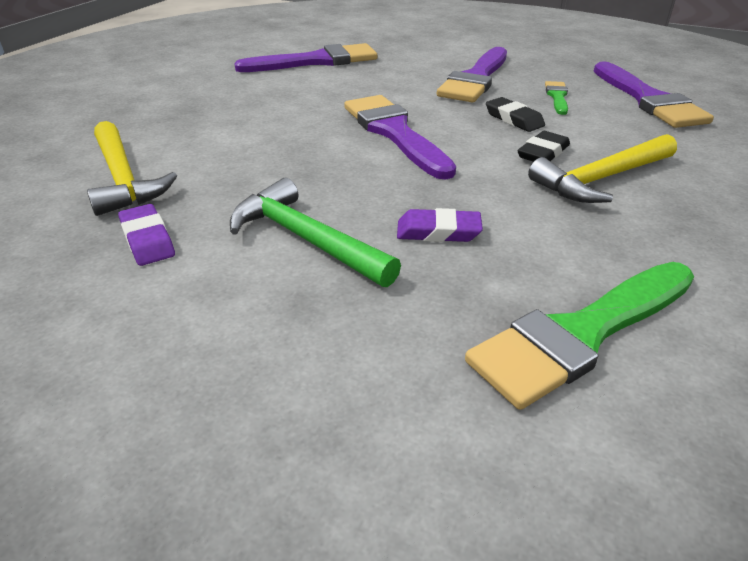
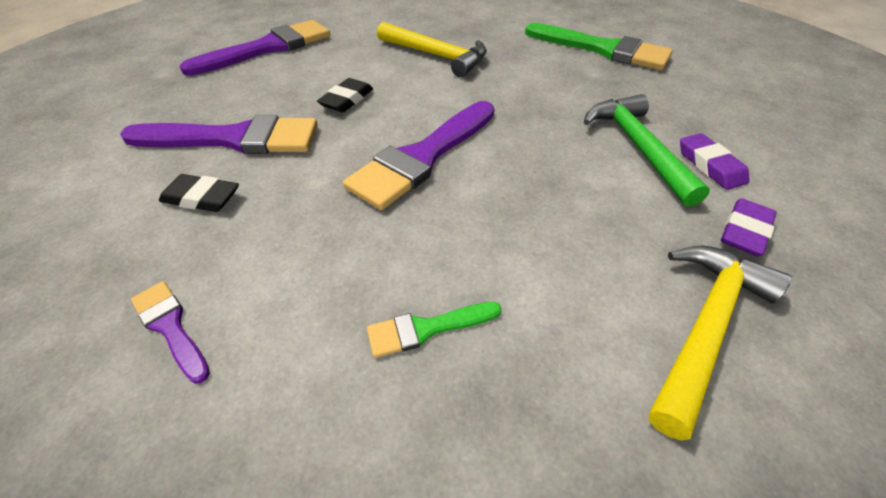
camera: 115 degrees left, 10 degrees up
(306, 239) = (637, 147): green hammer -> green hammer turned 150 degrees clockwise
(316, 61) = (170, 327): purple brush -> purple brush, size x0.48
(438, 231) = (565, 99): purple eraser -> purple eraser (710, 165)
(543, 153) = (410, 79): black eraser -> black eraser (201, 198)
(557, 97) = (277, 86): green brush -> green brush (427, 329)

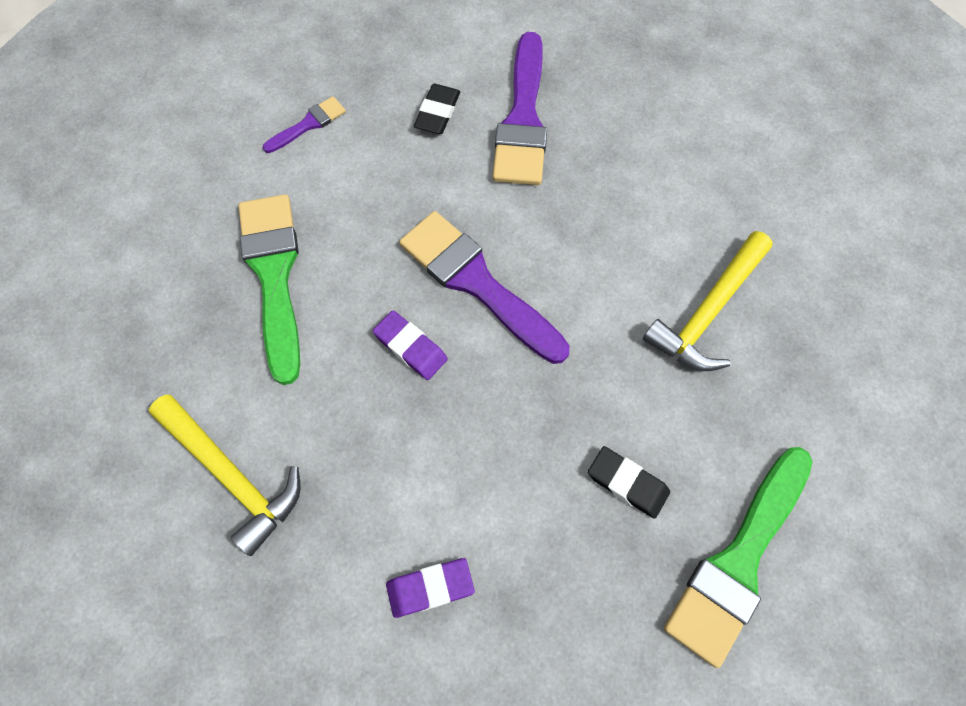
camera: 95 degrees right, 20 degrees up
(268, 48) = (723, 118): purple brush -> none
(347, 100) = (593, 210): black eraser -> black eraser (627, 483)
(427, 329) = (274, 275): green brush -> green brush, size x2.07
(637, 147) = (472, 514): green hammer -> none
(744, 231) = (324, 569): purple eraser -> purple eraser (410, 347)

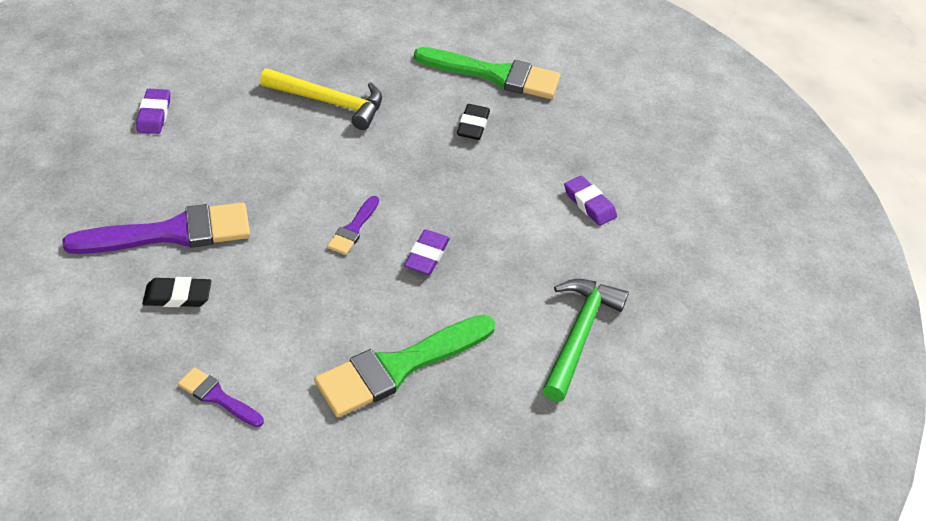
camera: 115 degrees left, 20 degrees down
(232, 475) = (578, 335): yellow hammer -> green hammer
(477, 282) = (353, 229): purple brush -> purple brush, size x0.48
(715, 128) = (154, 114): none -> purple eraser

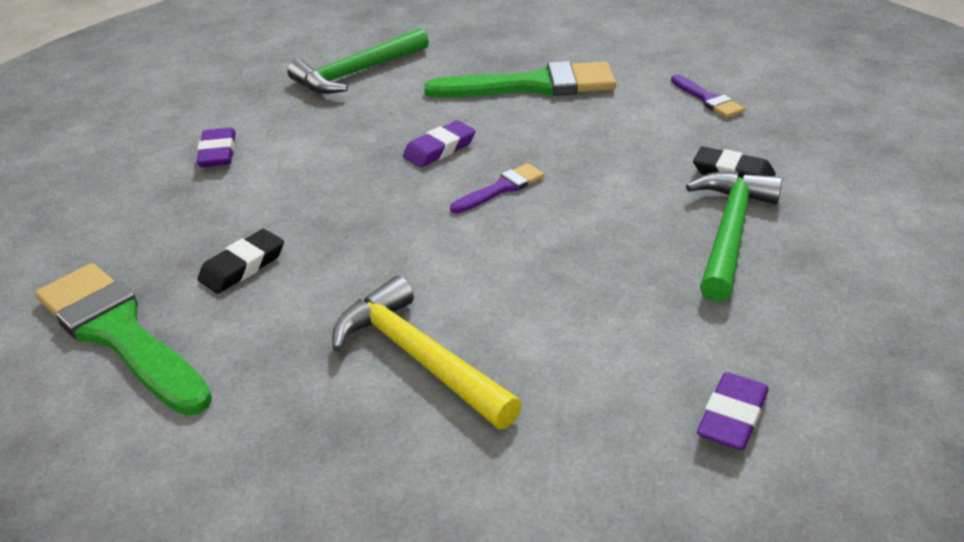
camera: 145 degrees left, 10 degrees down
(172, 233) = (729, 233): purple brush -> green hammer

